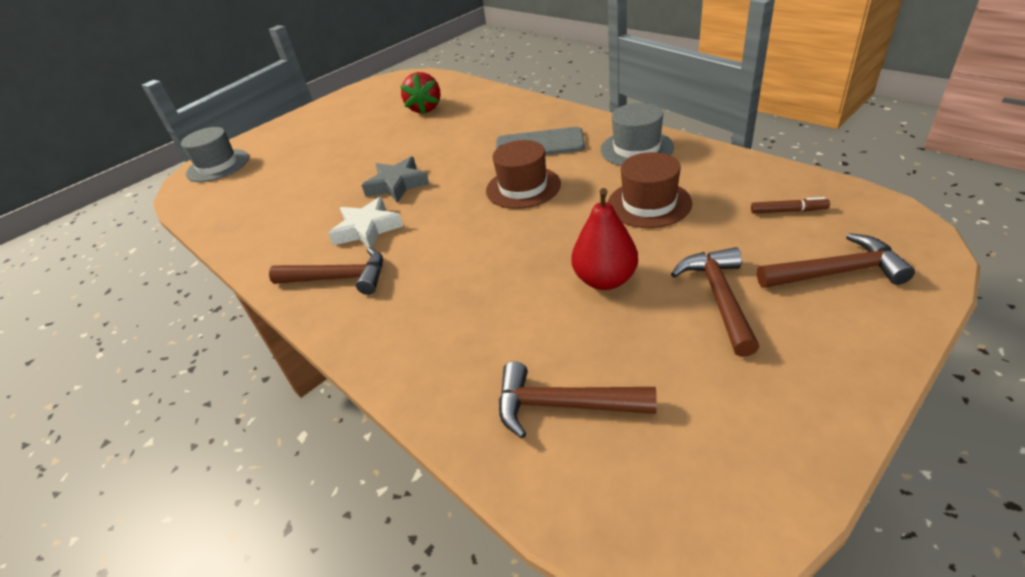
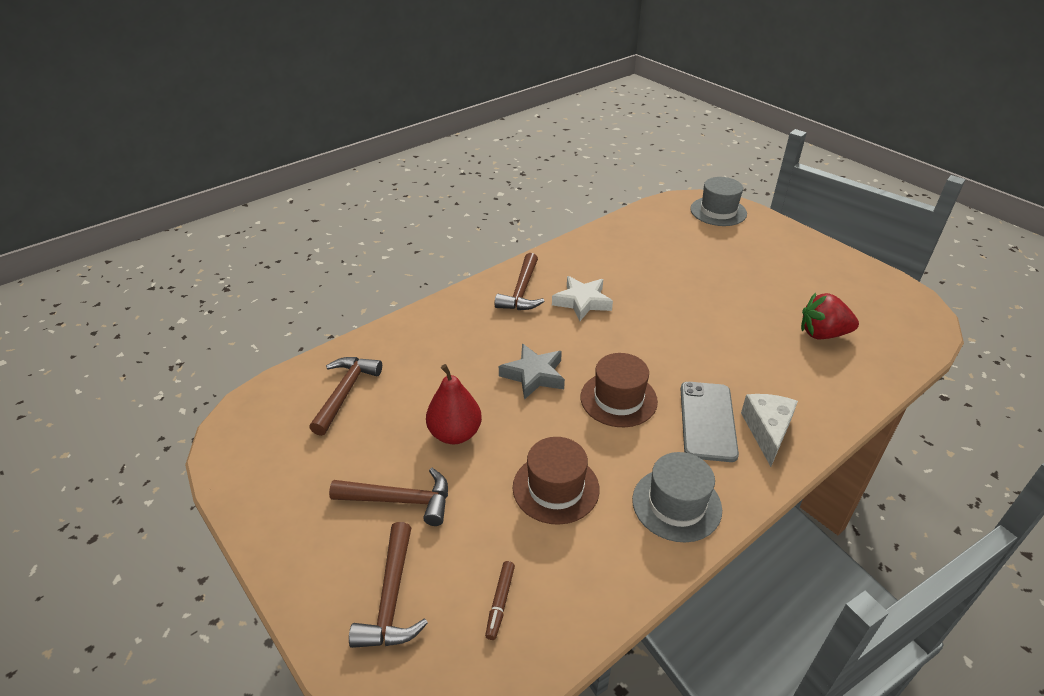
camera: 90 degrees right, 0 degrees up
(397, 185) = (650, 316): grey star -> grey star (534, 375)
(543, 122) = (767, 431): none -> white cheese

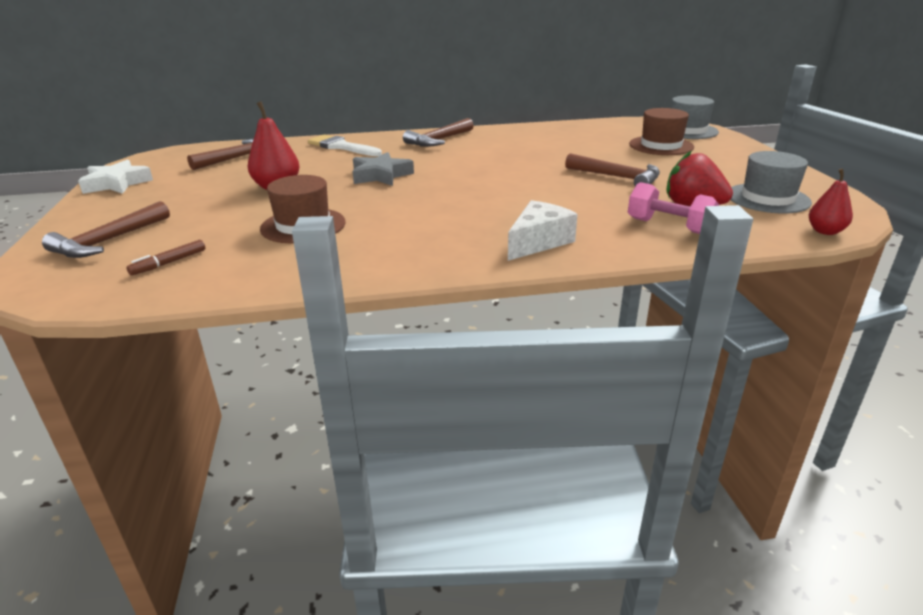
camera: 30 degrees right, 10 degrees down
(400, 500) = (190, 205): brown hammer -> brown hammer (618, 177)
(435, 334) = (341, 147): none -> white brush
(582, 302) = (480, 152): white star -> white star (117, 183)
(618, 399) = (429, 198): brown hat -> brown hat (661, 146)
(676, 504) = (384, 257): grey hat -> grey hat (767, 198)
(707, 421) = (489, 225): grey phone -> none
(833, 371) = (669, 226): none -> pink dumbbell
(928, 338) = (825, 231): none -> red pear

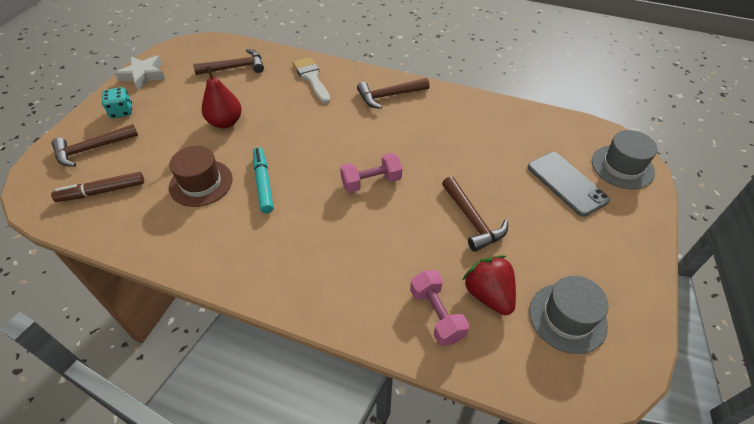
camera: 30 degrees right, 20 degrees up
(118, 210) = (122, 112): none -> turquoise dice
(169, 263) = (102, 192): brown marker -> brown marker, size x1.62
(380, 175) = (302, 135): grey star -> none
(381, 208) = (263, 183): none -> turquoise marker
(495, 182) = (371, 182): none -> pink dumbbell
(538, 242) = (323, 283): white cheese -> none
(661, 146) = (567, 183): brown hat -> grey phone
(825, 231) = (559, 394): red pear -> none

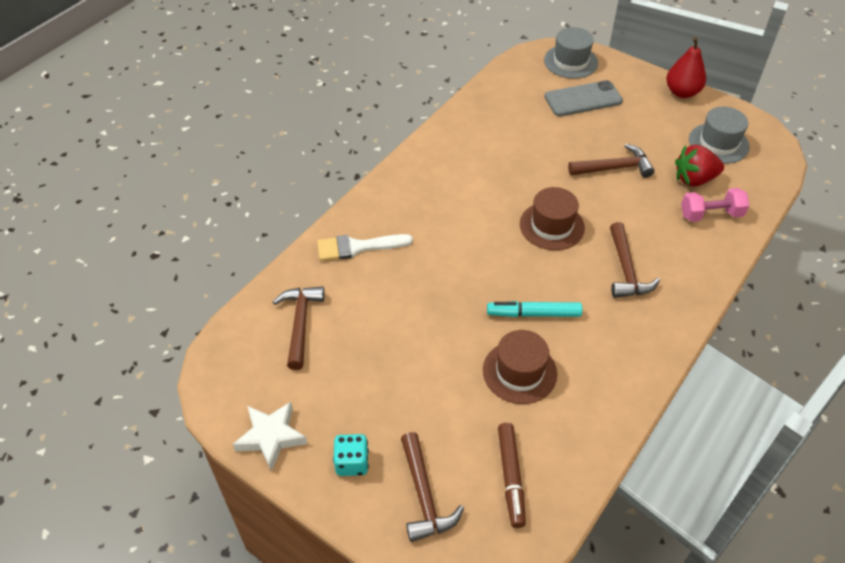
camera: 75 degrees left, 0 degrees up
(225, 122) = (416, 342): red pear -> red pear (682, 92)
(371, 182) = (552, 226): pink dumbbell -> brown hat
(389, 96) = (419, 185): brown hammer -> brown hammer (626, 270)

